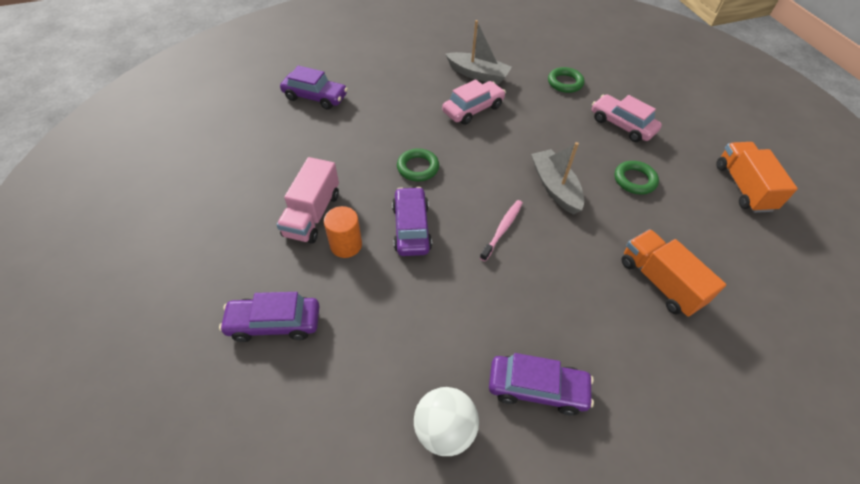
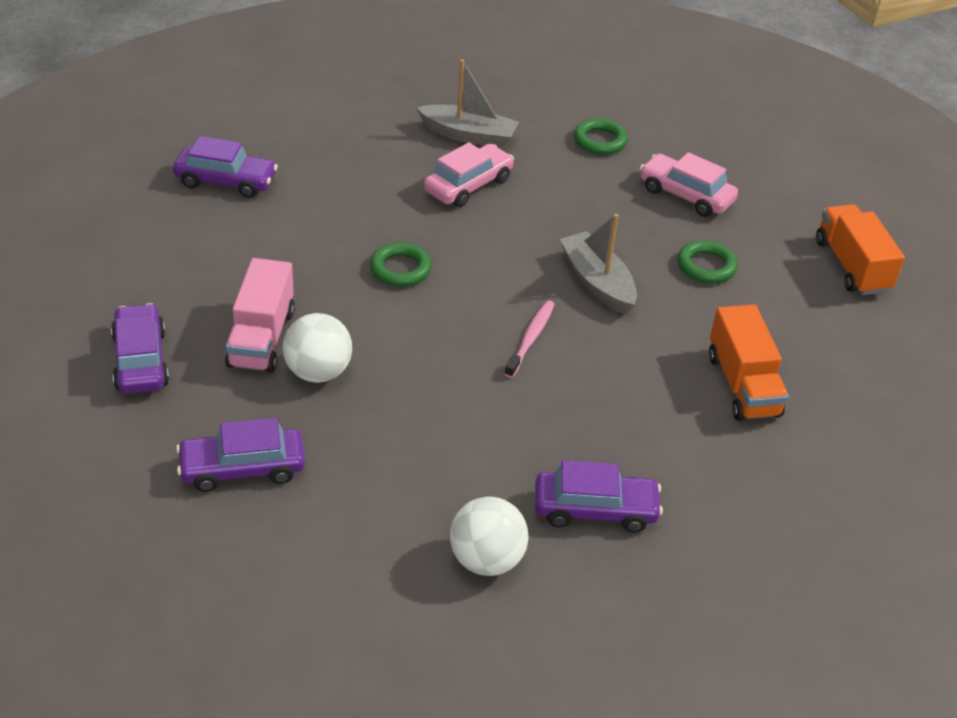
camera: 10 degrees left, 10 degrees down
(346, 245) = (318, 372): orange cylinder -> white ball
(411, 228) = (405, 345): purple car -> purple car (141, 360)
(660, 282) = (742, 385): orange truck -> orange truck turned 150 degrees counterclockwise

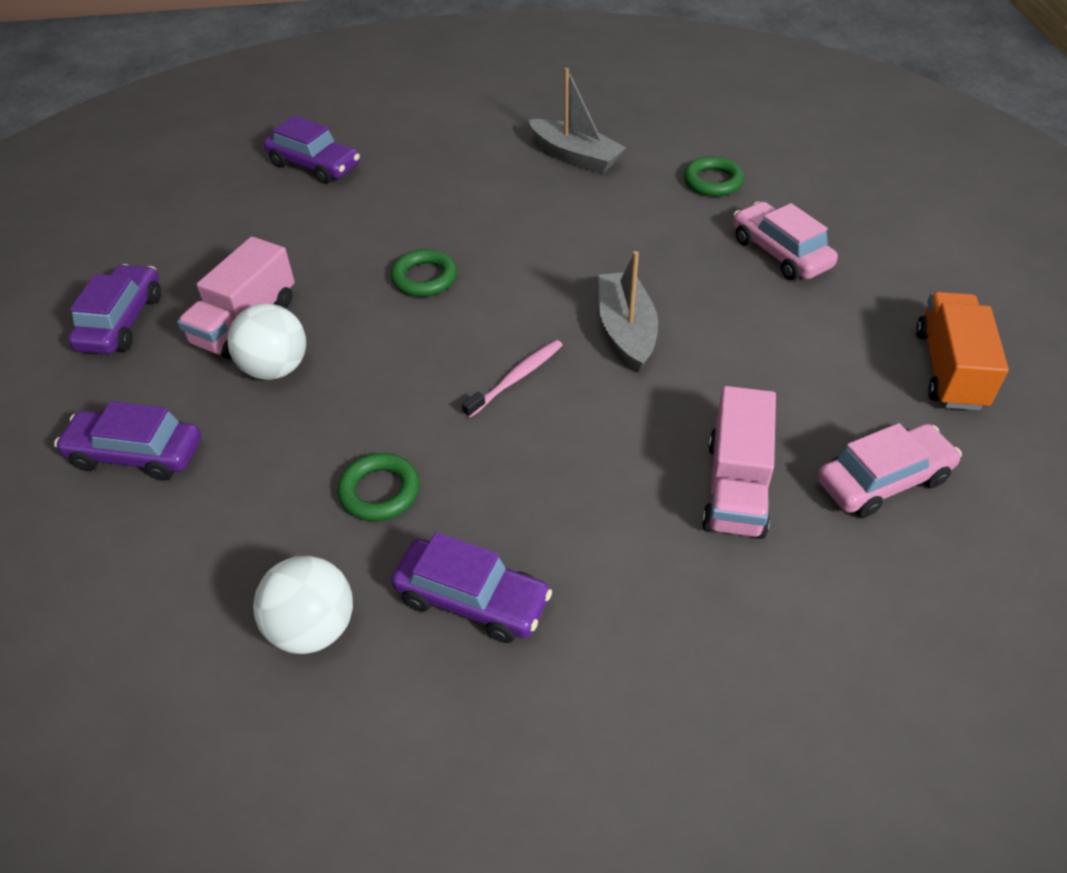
camera: 25 degrees right, 5 degrees up
(468, 185) = (545, 205): pink car -> pink car (883, 480)
(706, 266) = (763, 336): green ring -> green ring (379, 491)
(742, 385) = (735, 487): orange truck -> pink truck

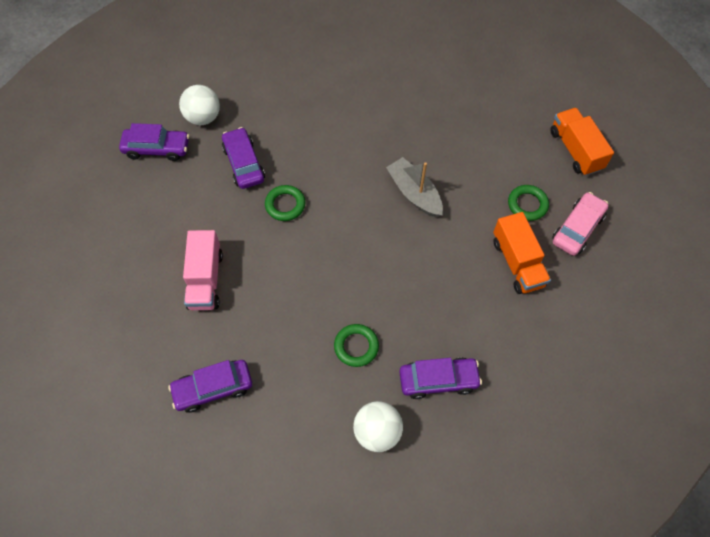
camera: 30 degrees left, 15 degrees up
(122, 321) = (131, 312): purple car -> purple car (244, 163)
(275, 368) = (247, 301): white ball -> white ball (203, 117)
(516, 378) = (378, 249): pink toothbrush -> none
(575, 156) = (311, 79): grey boat -> none
(712, 181) = (399, 69): green ring -> green ring (527, 204)
(735, 487) = (517, 263): pink truck -> orange truck
(780, 253) = (461, 107): pink car -> none

